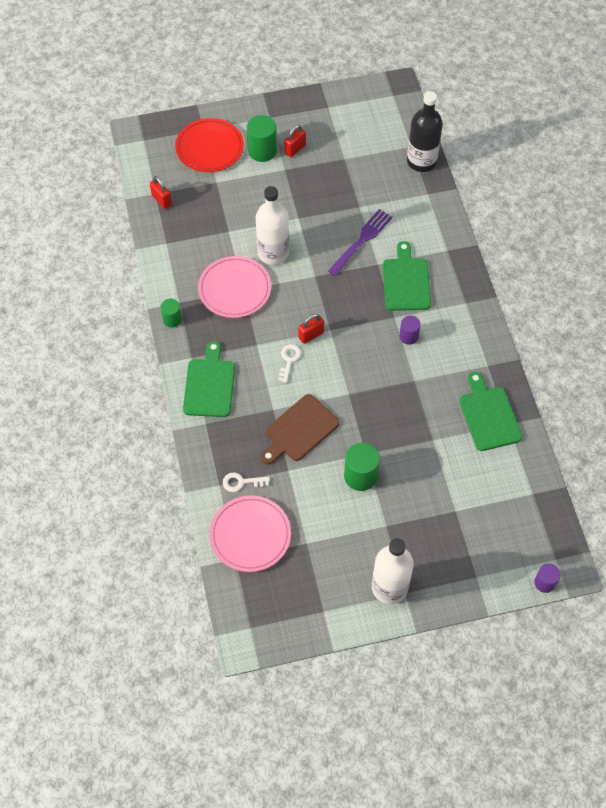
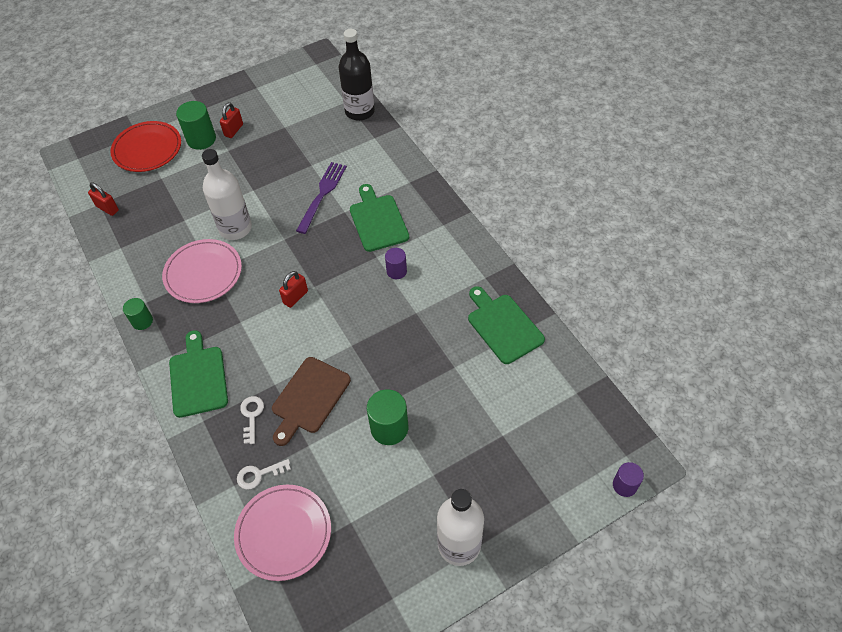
camera: 15 degrees left, 5 degrees down
(289, 360) = (279, 328): white key -> white key (251, 416)

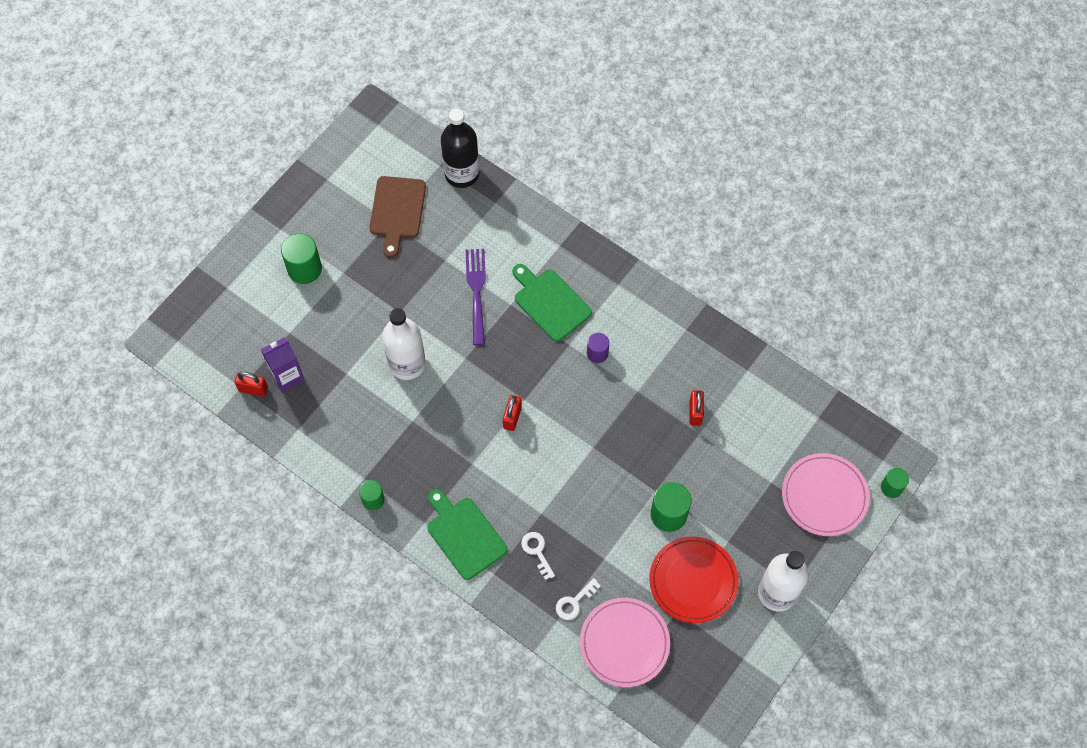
camera: 25 degrees left, 10 degrees up
(138, 207) = (287, 376): none -> purple carton
(147, 149) = (251, 302): red plate -> red plate (693, 581)
(203, 273) = (403, 426): pink plate -> pink plate (824, 496)
(234, 130) = (334, 245): red padlock -> red padlock (695, 413)
(309, 398) = (581, 514): brown cutting board -> brown cutting board (397, 211)
(503, 326) = (725, 375): green cutting board -> none
(624, 485) = (891, 487): purple cylinder -> green cylinder

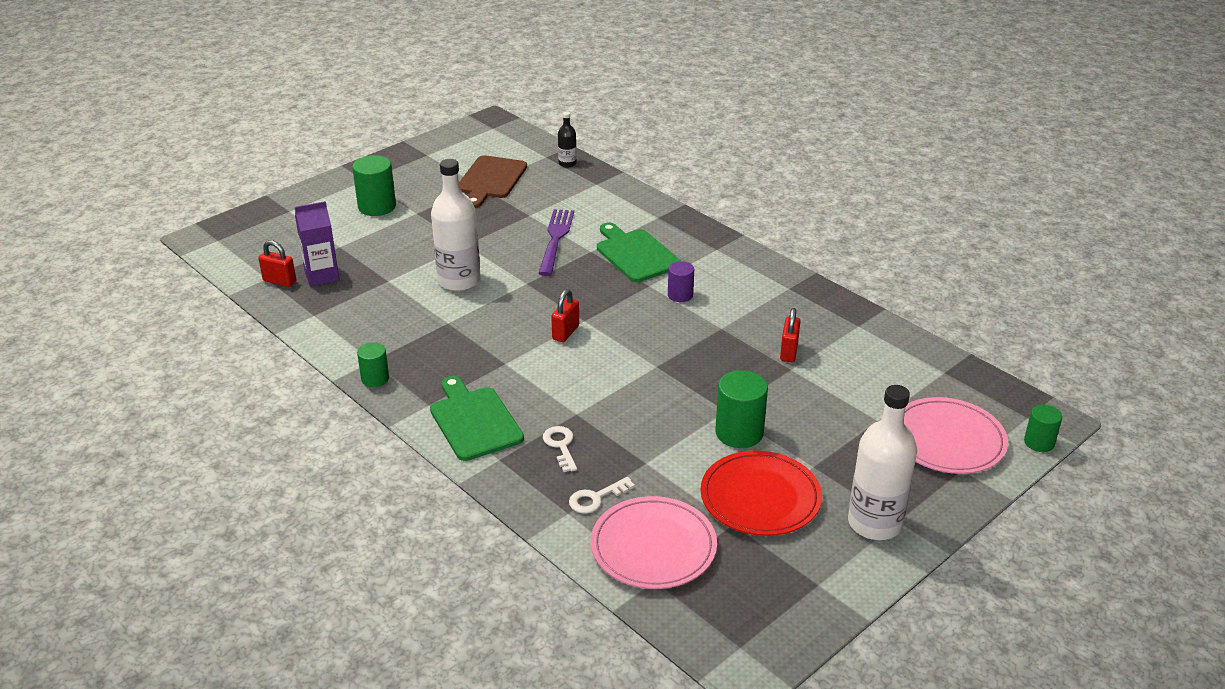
camera: 10 degrees right, 30 degrees down
(462, 174) = (567, 163): black bottle -> black bottle, size x0.48

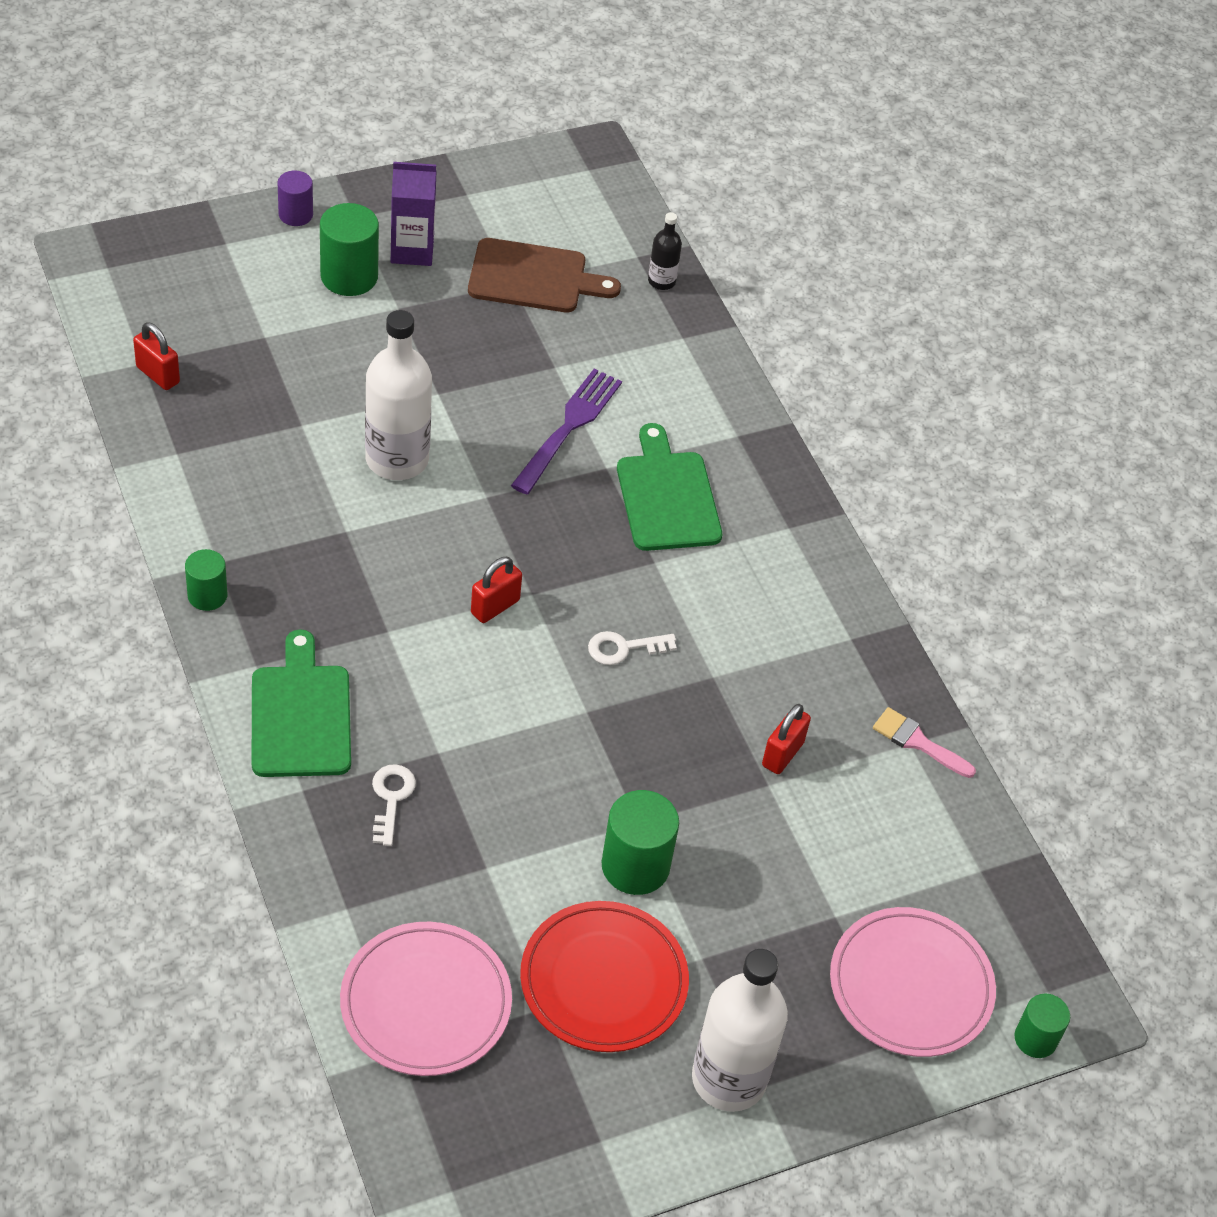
camera: 15 degrees right, 15 degrees up
(322, 275) = (217, 384): purple carton -> purple carton (412, 250)
(491, 180) = (534, 277): brown cutting board -> brown cutting board turned 120 degrees counterclockwise
(596, 498) = (393, 899): white key -> white key (623, 648)
(680, 295) = (688, 596): purple cylinder -> purple cylinder (295, 215)
(862, 323) = (918, 742): none -> pink brush

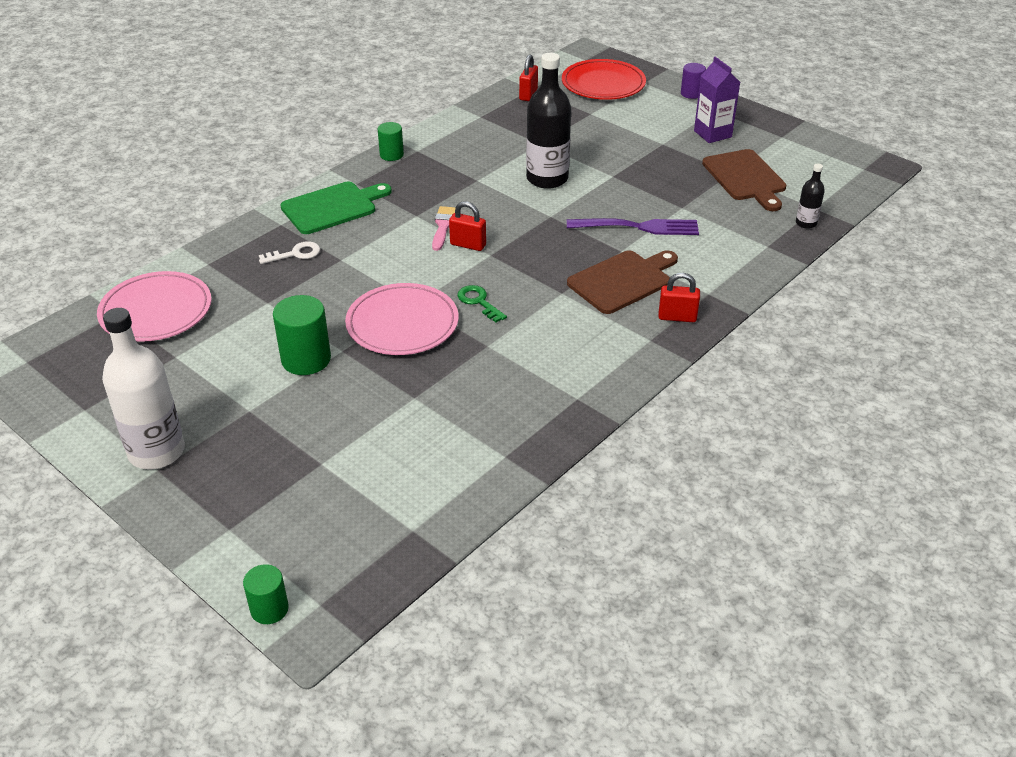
camera: 70 degrees right, 10 degrees down
(349, 276) = (666, 122): green cylinder -> none
(397, 459) = (547, 178): white bottle -> black bottle
(603, 980) = (208, 373): red plate -> red plate (603, 84)
(623, 648) = (478, 302): white key -> green key
(666, 496) = (622, 280): green cutting board -> brown cutting board
(782, 754) = (446, 396): red padlock -> red padlock (677, 317)
(910, 986) = (281, 521): pink plate -> pink plate (402, 323)
(918, 742) = (509, 460): pink brush -> pink brush (444, 226)

